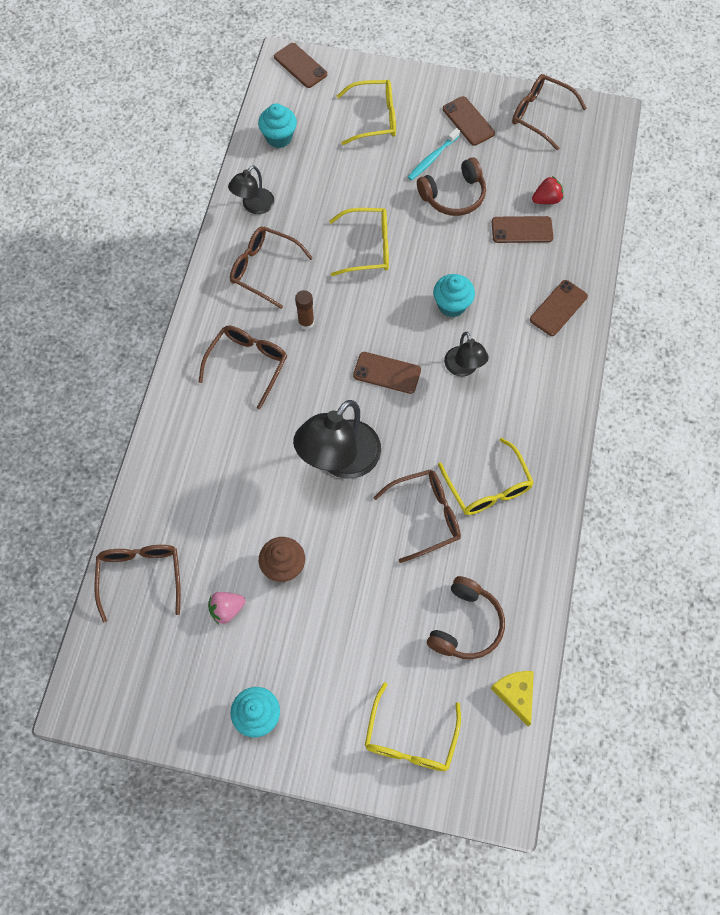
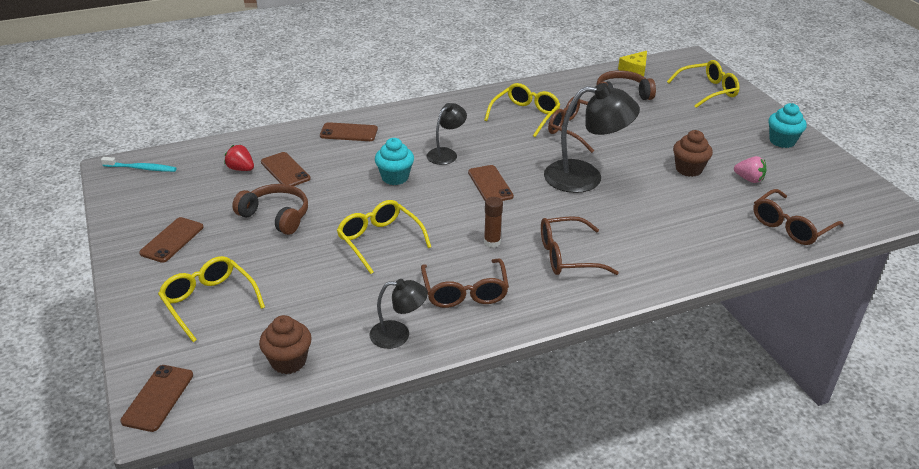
camera: 125 degrees left, 30 degrees down
(279, 137) = (288, 361): turquoise cupcake -> brown cupcake
(432, 158) = (238, 244): turquoise toothbrush -> turquoise toothbrush (141, 168)
(540, 115) = (136, 202): brown glasses -> none

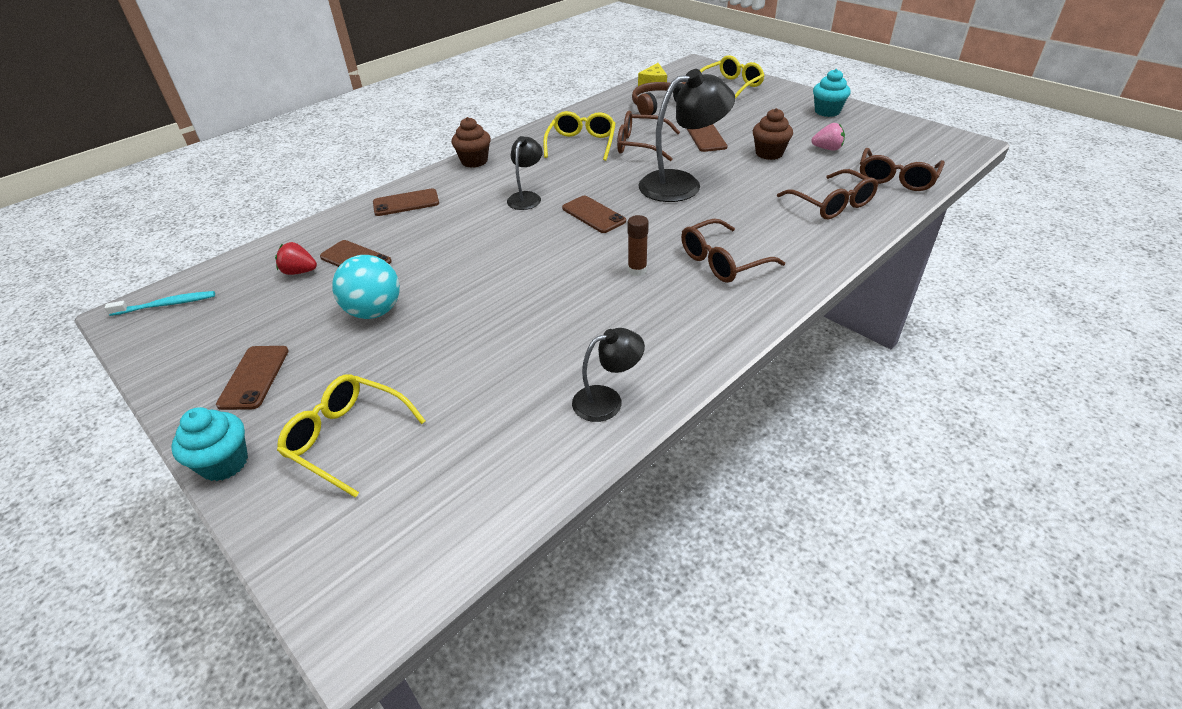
camera: 20 degrees left, 5 degrees up
(158, 398) = (347, 592): brown phone -> brown phone (706, 138)
(276, 216) = (374, 311): brown headphones -> turquoise ball
(288, 361) = (496, 478): brown cupcake -> brown cupcake (474, 161)
(379, 240) = (514, 303): yellow glasses -> none
(395, 177) = (487, 234): turquoise cupcake -> turquoise cupcake (224, 463)
(465, 292) = (646, 329): brown glasses -> brown glasses (832, 204)

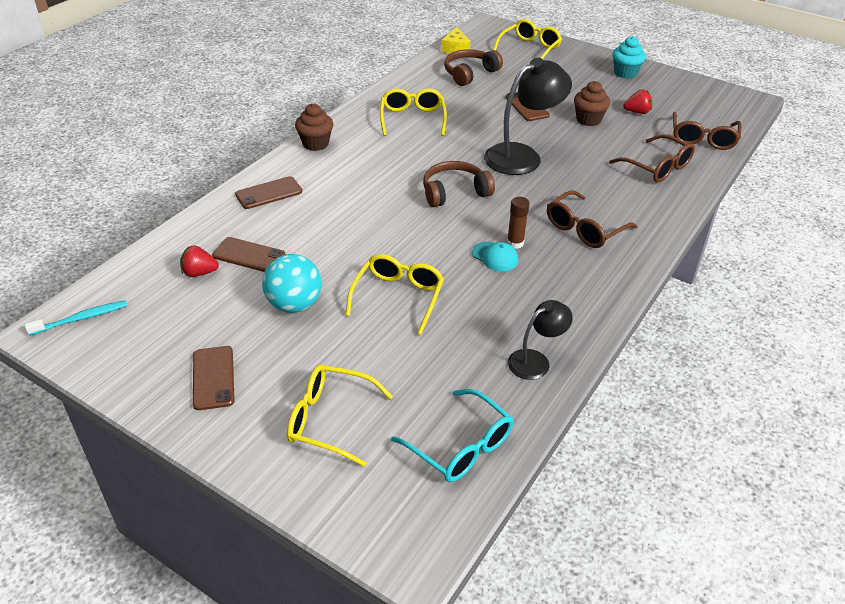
camera: 15 degrees left, 0 degrees up
(224, 463) = (231, 455): turquoise cupcake -> none
(476, 490) = (461, 447): none -> turquoise glasses
(485, 314) = (398, 297): none -> yellow glasses
(527, 197) = (384, 179): black lamp -> none
(593, 215) = (454, 192): brown phone -> brown headphones
(609, 282) = (495, 257): none -> turquoise cap
(640, 145) = (468, 117): brown glasses -> none
(827, 149) = (637, 112): pink strawberry -> red strawberry

